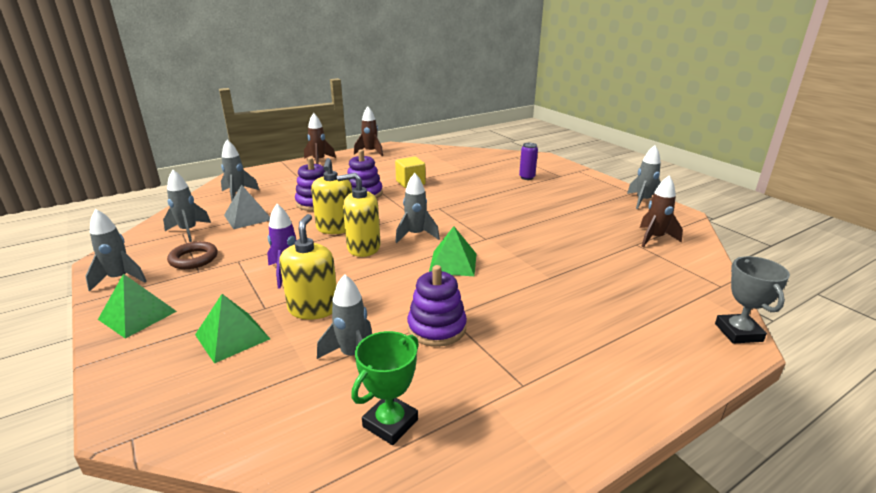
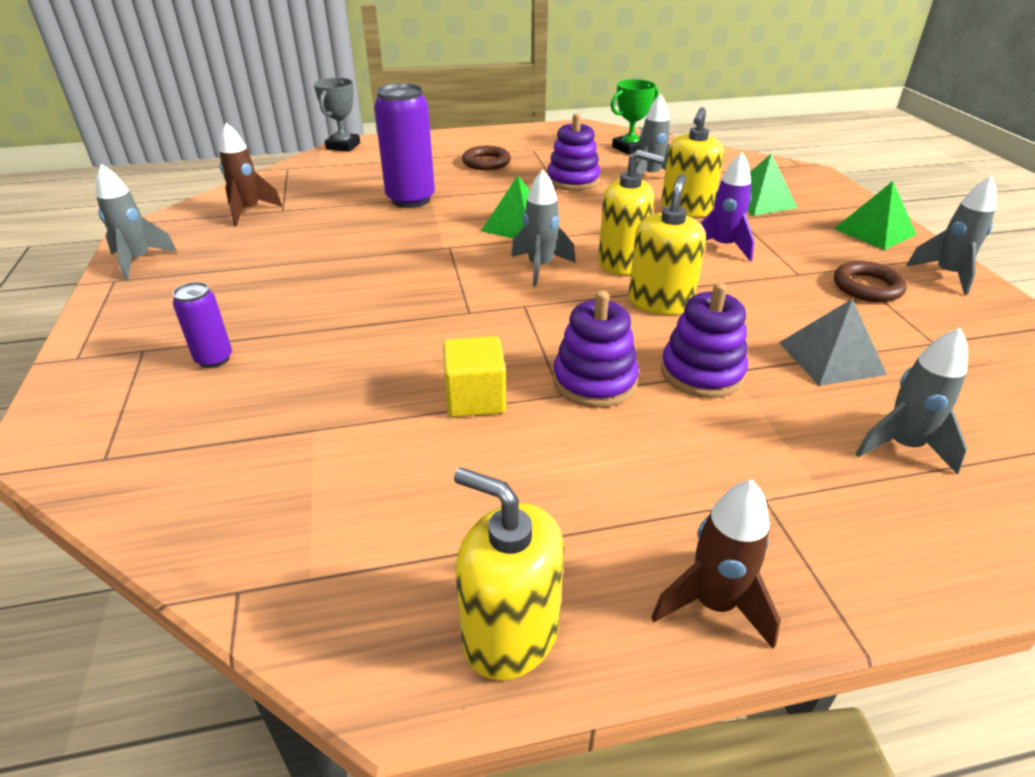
camera: 160 degrees left, 10 degrees up
(189, 231) = (924, 343): grey rocket -> none
(370, 152) = (510, 633): brown rocket -> yellow soap dispenser
(551, 339) = (486, 162): none -> brown ring
(560, 271) = (410, 200): none -> purple can

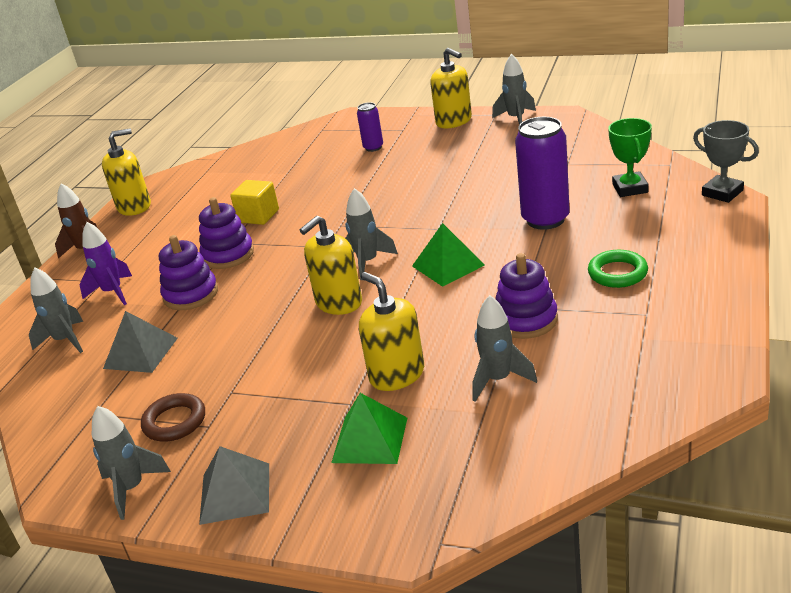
camera: 125 degrees right, 5 degrees down
(249, 211) = (574, 150): brown rocket -> none
(486, 162) = (617, 273): brown ring -> green ring
(629, 148) = (603, 395): green trophy -> green trophy (630, 188)
(660, 302) = (271, 303): yellow soap dispenser -> yellow soap dispenser (454, 121)
(722, 247) = (309, 367): purple rocket -> purple rocket (113, 292)
(874, 231) = (235, 493): green pyramid -> grey pyramid

